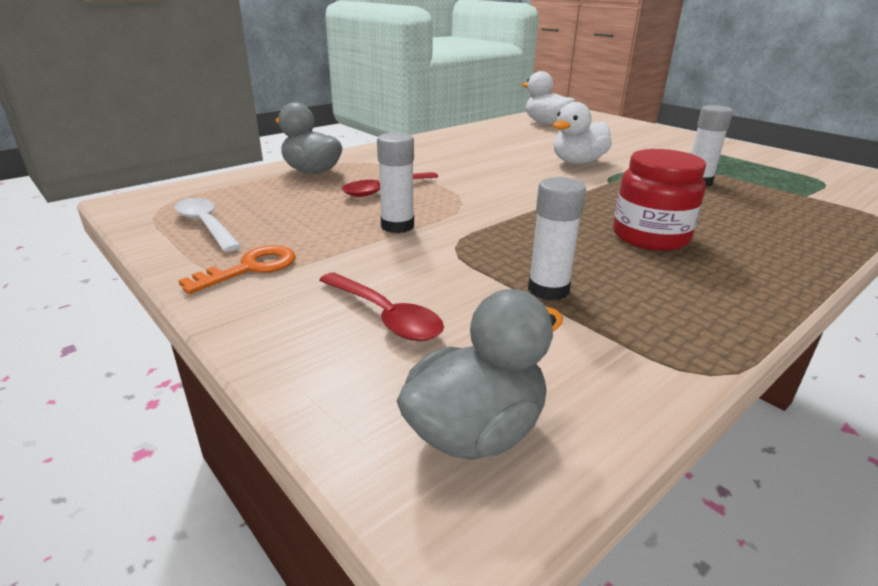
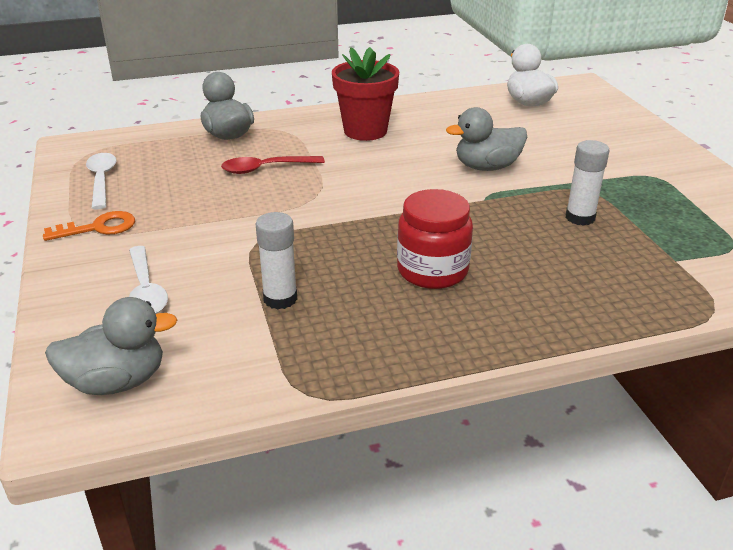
camera: 25 degrees right, 5 degrees up
(385, 316) = (146, 290): red spoon -> white spoon
(397, 226) = (235, 211): white glue stick -> none
(442, 153) = (365, 131): none -> red flower pot
(578, 162) = (486, 167): white duck -> grey duck

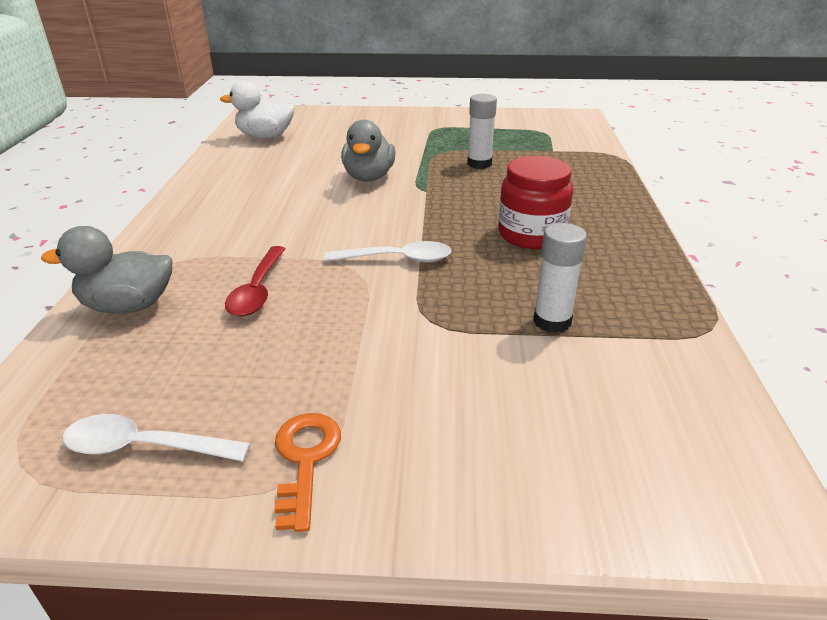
camera: 70 degrees left, 0 degrees up
(117, 381) = (694, 462): grey duck -> none
(146, 290) = (500, 421): white spoon -> white spoon (397, 259)
(365, 131) = (231, 216): red flower pot -> none

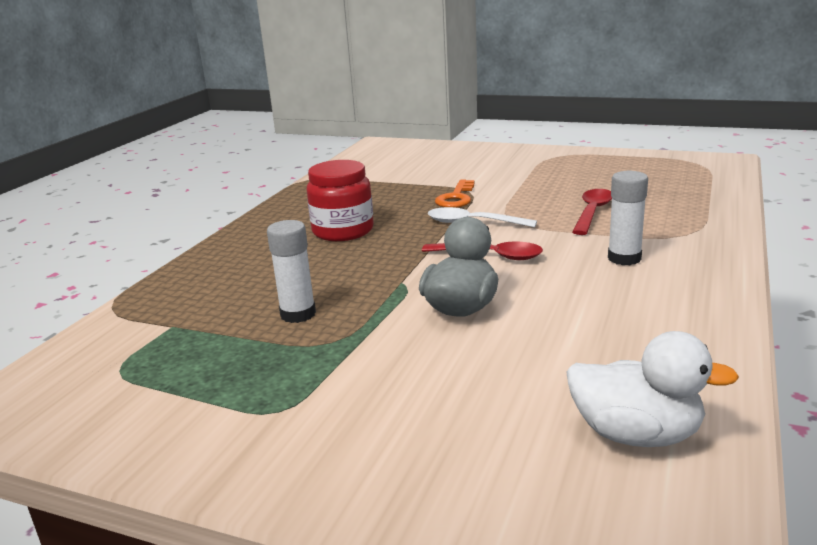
camera: 160 degrees left, 10 degrees down
(128, 306) = (694, 210): grey duck -> none
(145, 447) = (636, 164): white spoon -> none
(305, 460) = (555, 158): orange key -> orange key (456, 198)
(363, 220) = (490, 256): none -> red spoon
(552, 321) = (393, 187): white glue stick -> white glue stick (624, 258)

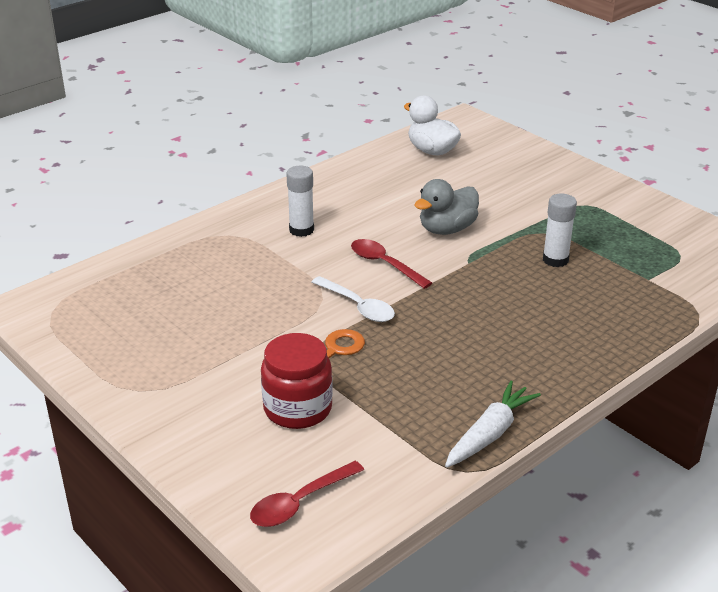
camera: 155 degrees left, 10 degrees up
(300, 194) = (490, 433): none -> white carrot
(343, 231) = (478, 340): red jar -> red jar (297, 408)
(592, 212) = (251, 281): red spoon -> red spoon (300, 502)

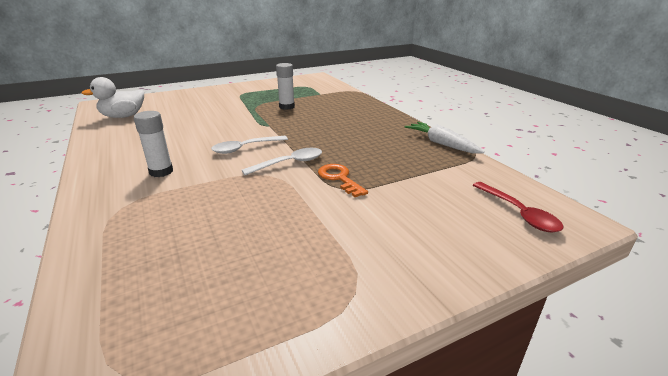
camera: 75 degrees left, 5 degrees down
(297, 408) = (406, 201): red jar -> none
(384, 264) = (245, 148): red spoon -> white spoon
(447, 229) = (225, 125): grey duck -> none

